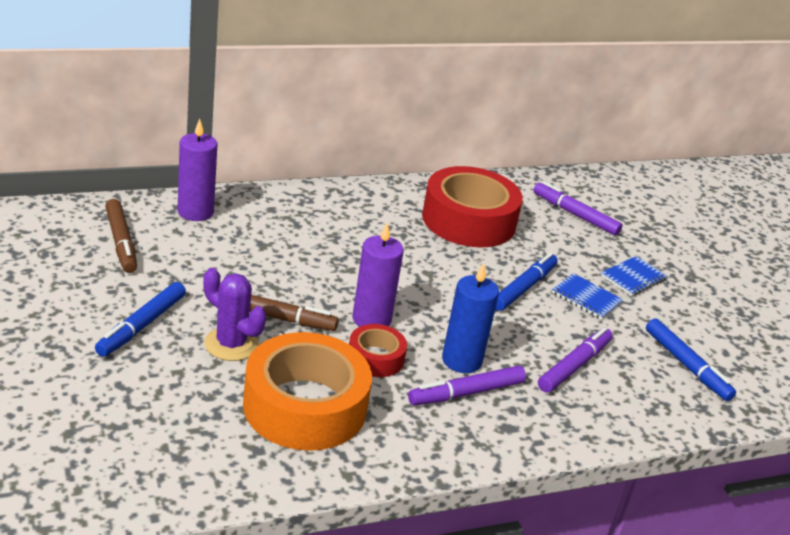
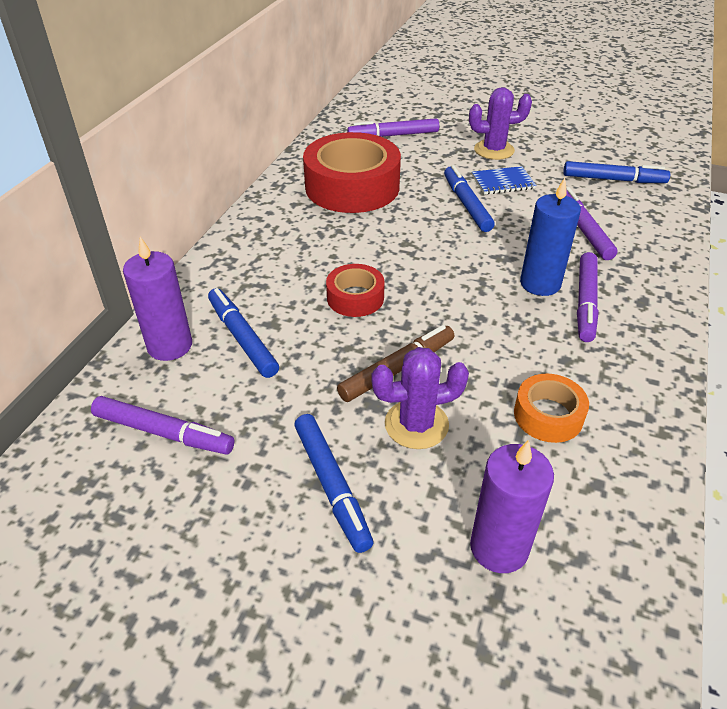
camera: 45 degrees left, 10 degrees up
(121, 242) = (163, 433): brown marker -> purple marker
(234, 238) = (242, 338): none -> blue marker
(305, 406) = (548, 415): orange tape -> orange tape, size x0.50
(371, 319) = (446, 308): purple candle -> purple candle (499, 547)
(375, 358) = (504, 333): red tape -> red tape (355, 298)
(633, 278) = (494, 150): blue notebook -> purple cactus

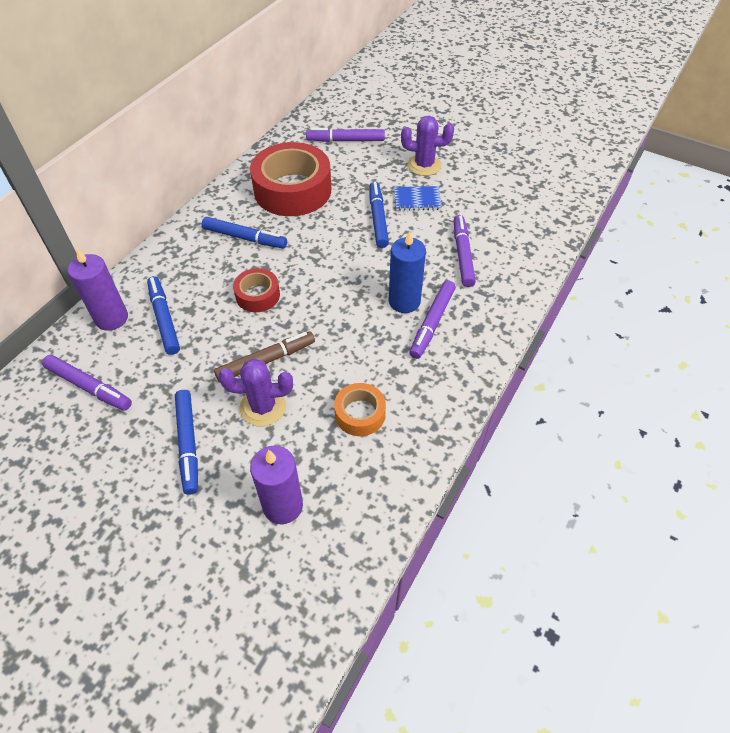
camera: 10 degrees right, 10 degrees up
(613, 180) = (512, 208): blue marker -> blue marker (245, 238)

